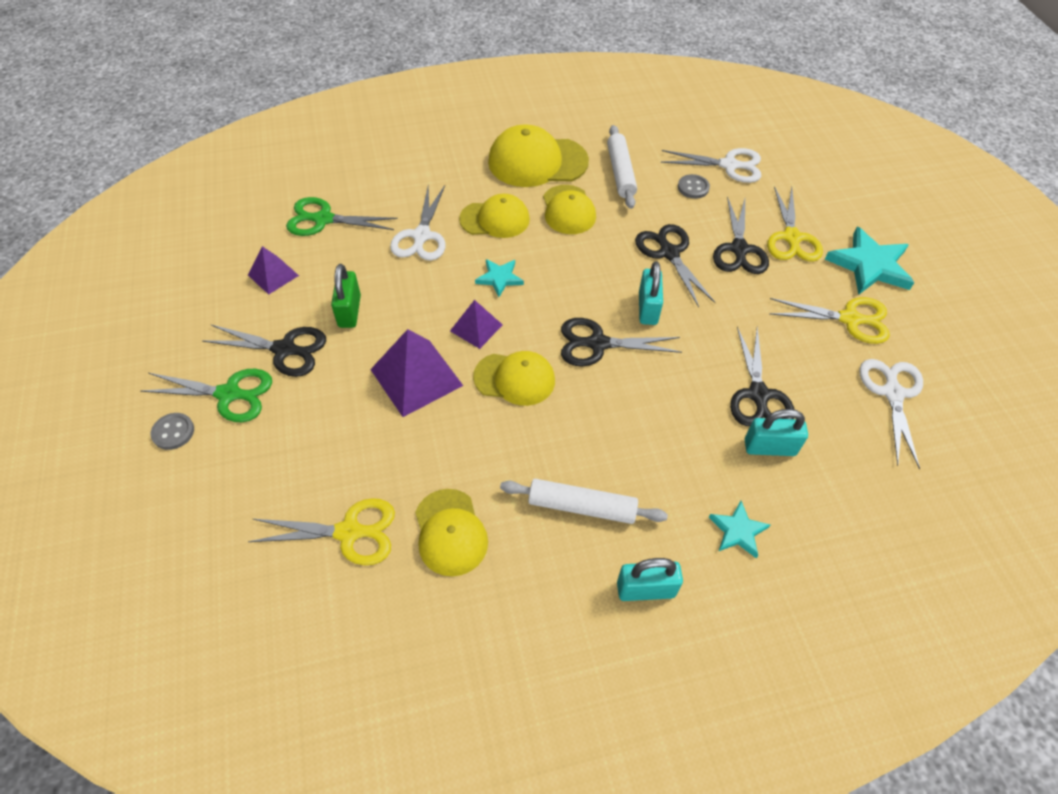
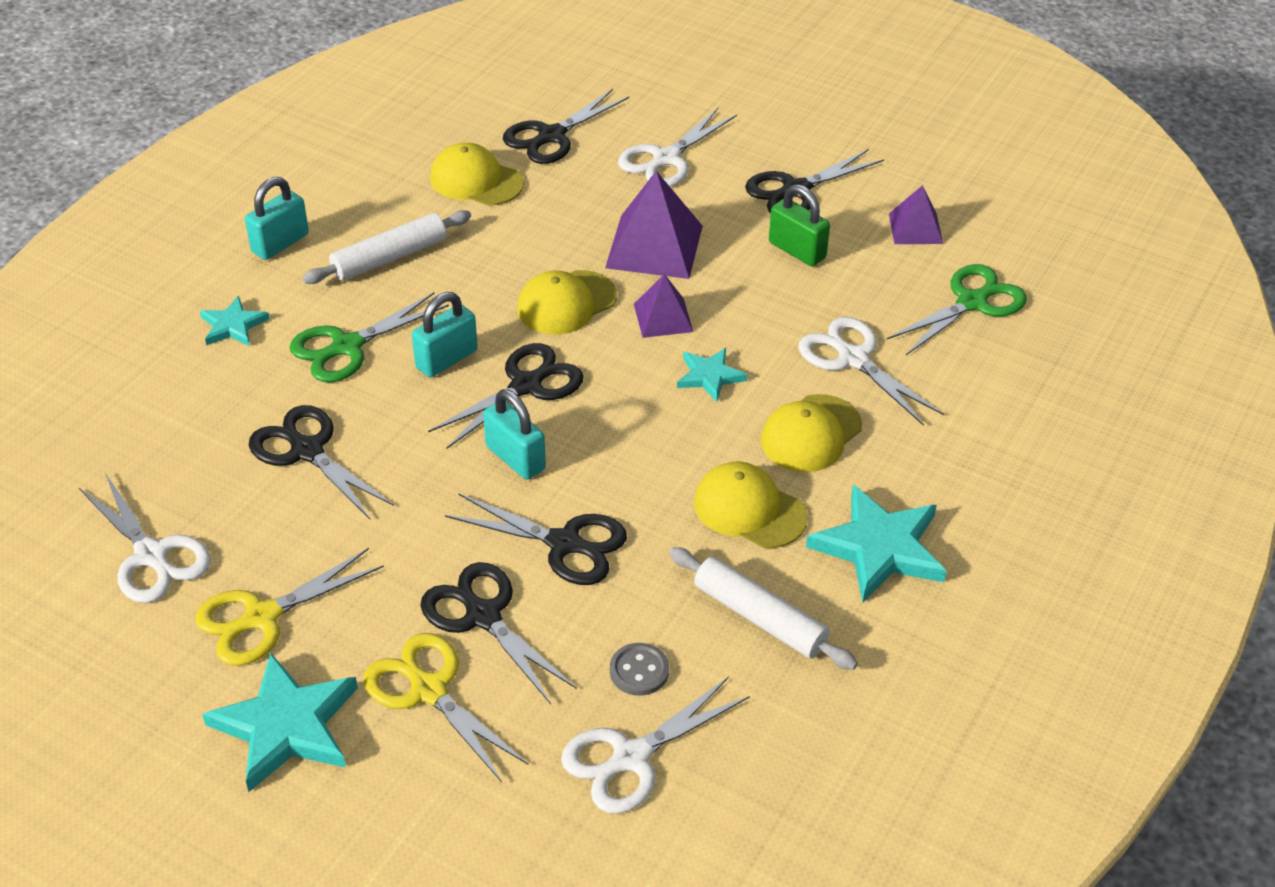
camera: 135 degrees right, 10 degrees down
(173, 432) = (774, 99): grey button -> none
(229, 394) = (780, 140): green scissors -> green scissors (346, 347)
(313, 440) = (666, 159): none -> white scissors
(349, 532) = (551, 136): yellow scissors -> black scissors
(537, 162) = (879, 548): yellow cap -> turquoise star
(769, 447) = (255, 409): turquoise padlock -> turquoise padlock (446, 359)

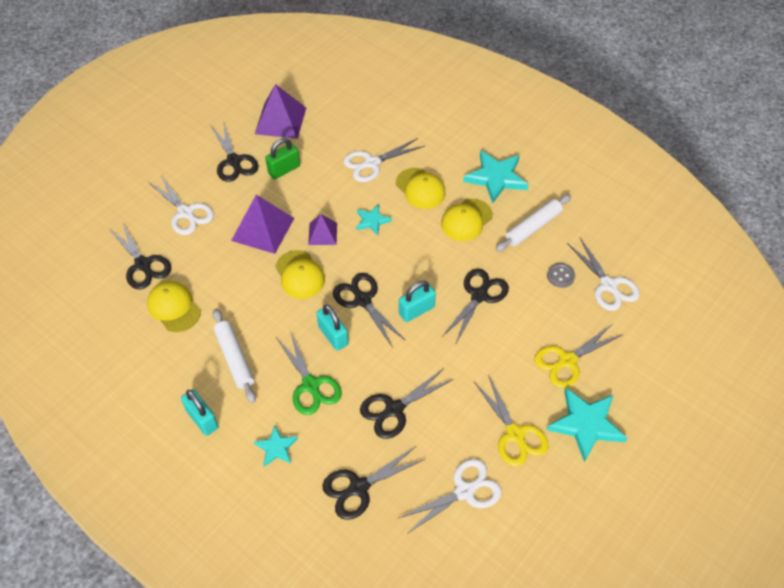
camera: 80 degrees left, 10 degrees up
(476, 180) = (174, 307): yellow cap -> yellow cap turned 105 degrees clockwise
(482, 616) = (522, 334): black scissors -> black scissors (358, 488)
(915, 228) = (280, 120): purple pyramid -> purple pyramid, size x1.71
(972, 302) = (342, 112): green scissors -> none

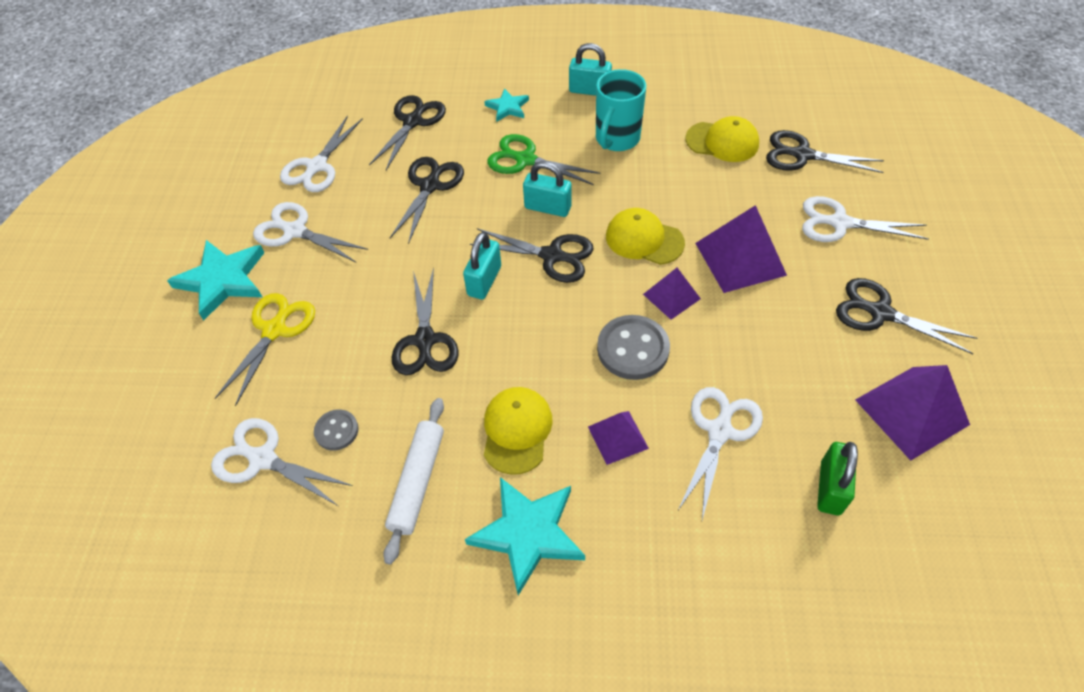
camera: 145 degrees right, 0 degrees up
(234, 358) = (616, 139): white rolling pin -> turquoise mug
(284, 169) = (811, 343): green padlock -> green padlock (830, 488)
(372, 221) = (633, 349): turquoise star -> grey button
(420, 188) = (618, 437): yellow cap -> purple pyramid
(515, 434) = (294, 231): yellow scissors -> white scissors

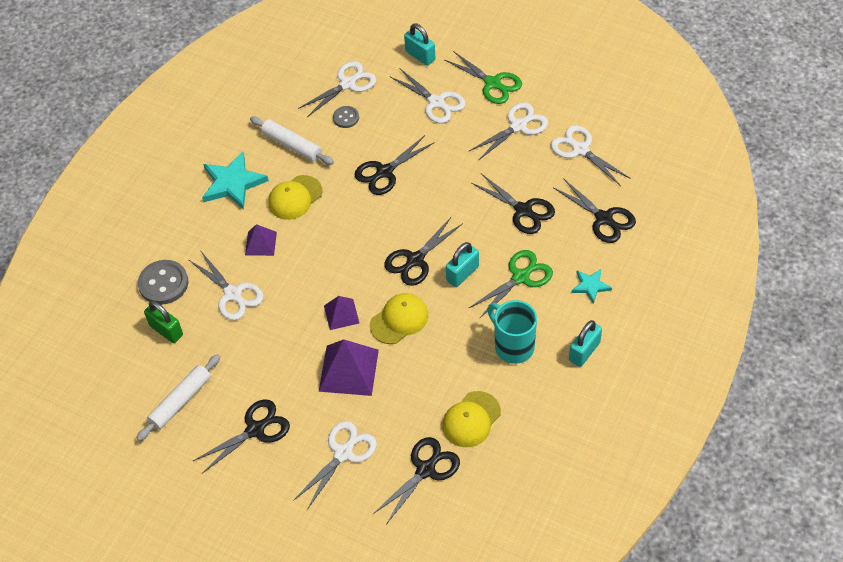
camera: 115 degrees right, 0 degrees up
(222, 280) = (493, 83): turquoise star -> green scissors
(274, 330) = (436, 102): yellow scissors -> white scissors
(425, 341) = (384, 172): black scissors -> black scissors turned 60 degrees counterclockwise
(484, 281) = (415, 216): turquoise padlock -> turquoise padlock (420, 56)
(516, 431) = (295, 198): yellow cap -> yellow cap turned 105 degrees clockwise
(633, 349) = (314, 275): grey button -> grey button (163, 283)
(911, 411) = (180, 401): purple pyramid -> white rolling pin

